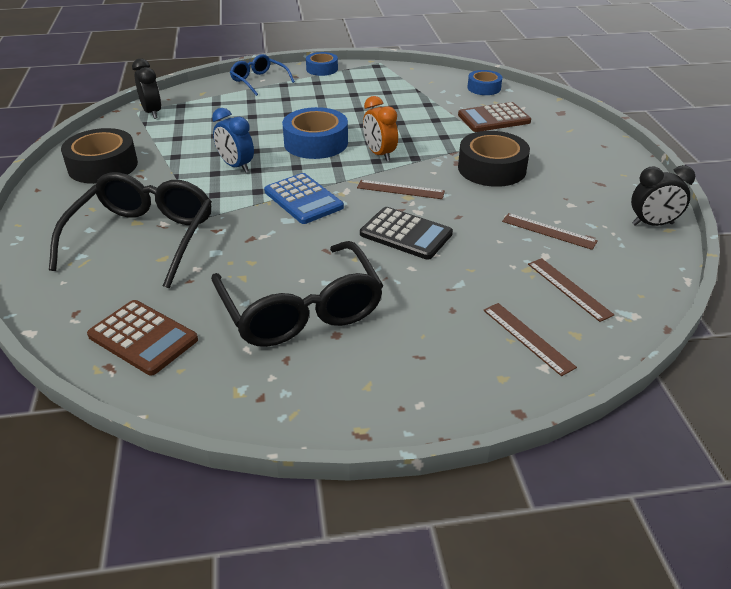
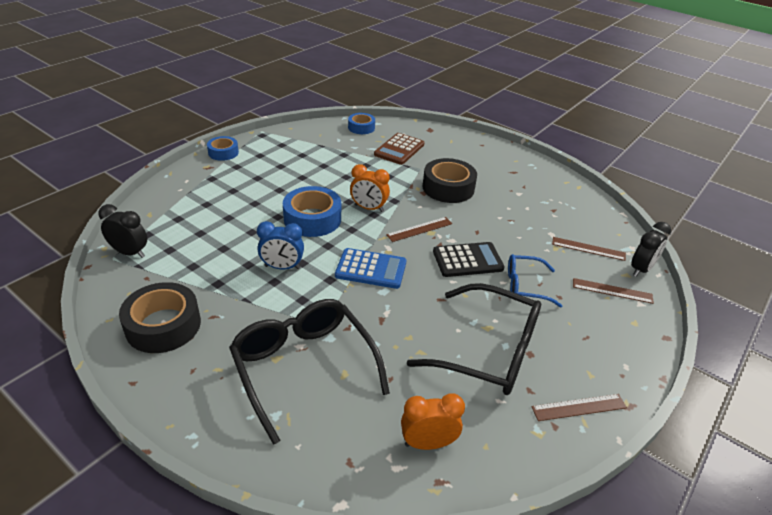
camera: 45 degrees left, 0 degrees up
(143, 338) = (428, 443): brown calculator -> orange clock
(259, 81) = (185, 183): blue glasses -> blue glasses (525, 286)
(548, 231) = (532, 217): brown ruler -> brown ruler (579, 407)
(652, 224) = (568, 187): black clock -> black clock (641, 269)

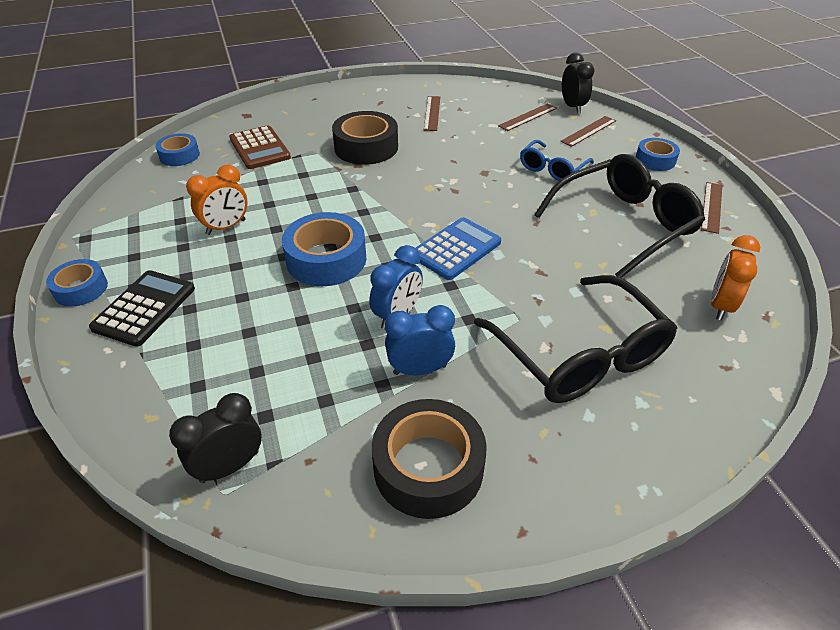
camera: 55 degrees left, 5 degrees up
(240, 294) = (420, 369): none -> blue clock
(303, 367) = (580, 355): black glasses -> black glasses turned 120 degrees counterclockwise
(369, 208) = (348, 211): orange clock -> orange clock (226, 227)
(419, 229) = (418, 192): brown ruler -> brown ruler (432, 113)
(467, 260) = (492, 184): black calculator -> black calculator (144, 308)
(615, 347) = (655, 160): none -> blue tape

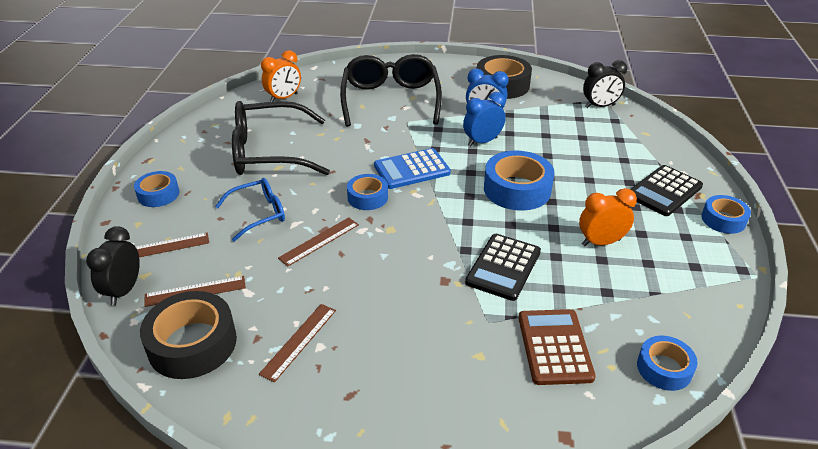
camera: 155 degrees left, 5 degrees down
(313, 184) = (503, 267): none -> black calculator
(366, 147) = (421, 304): black tape -> black tape (192, 344)
(474, 207) = (367, 197): none -> blue tape
(712, 207) = (187, 145): brown ruler -> brown ruler (319, 241)

